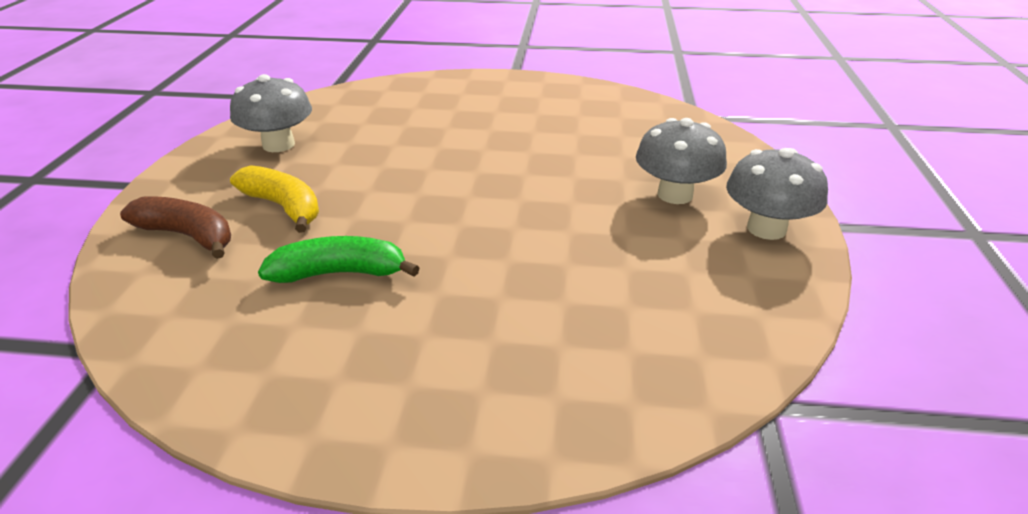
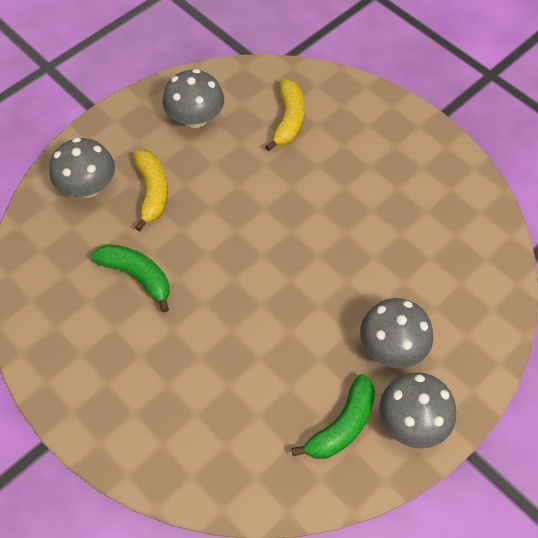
camera: 40 degrees right, 25 degrees up
(188, 236) = (88, 187): brown banana -> grey mushroom
(383, 114) = (288, 120): none -> yellow banana
(716, 265) = (342, 425): none -> green banana

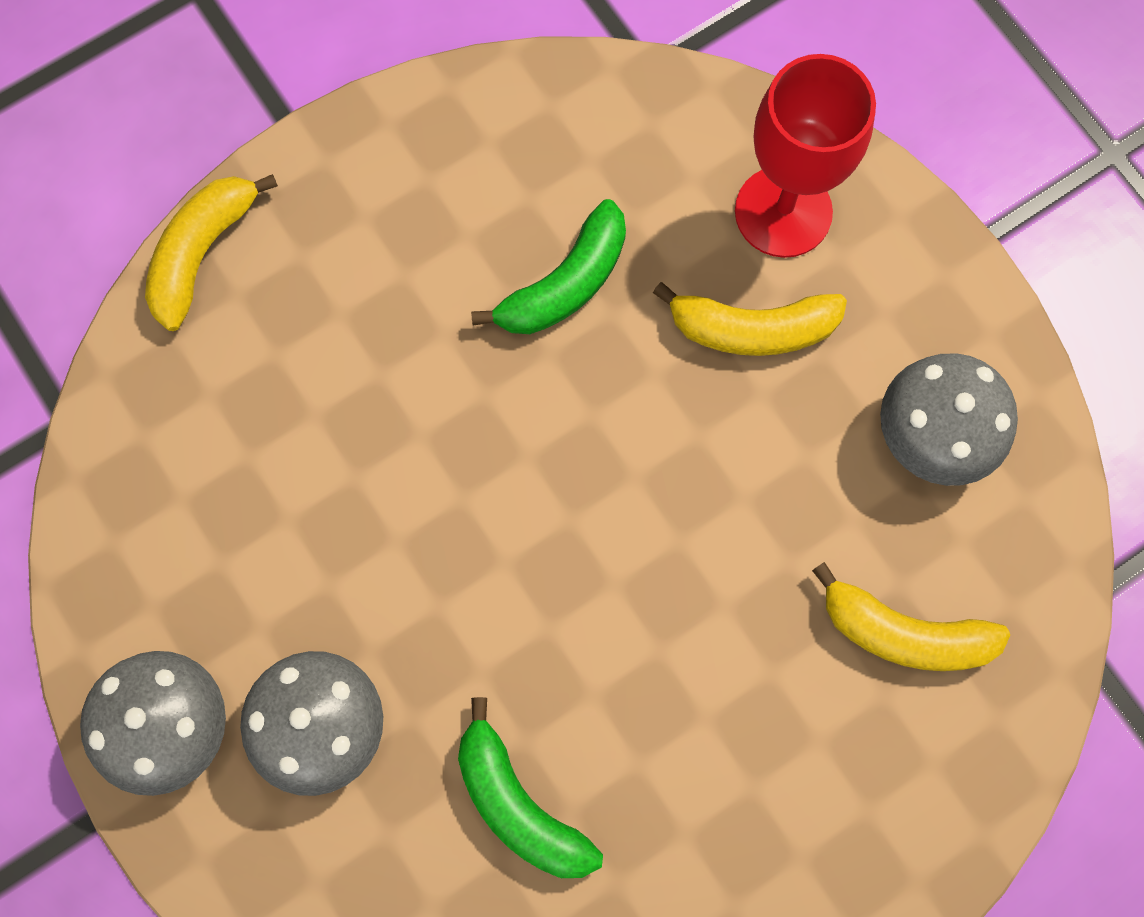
camera: 100 degrees right, 15 degrees up
(88, 187) = (783, 212): grey mushroom -> red goblet
(138, 470) = (202, 252): none -> yellow banana
(342, 425) = (195, 598): green banana -> green banana (518, 804)

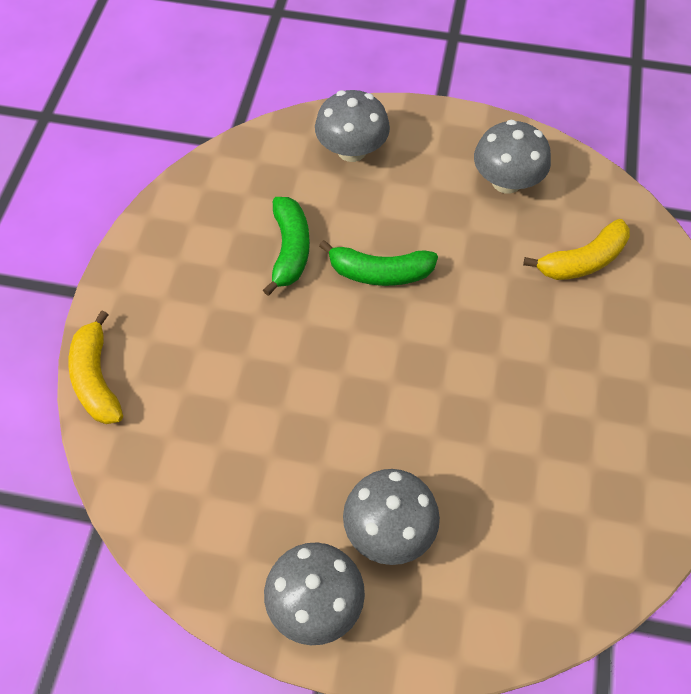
camera: 45 degrees left, 15 degrees down
(518, 804) = (514, 475): green banana -> green banana (379, 273)
(751, 329) = (389, 202): yellow banana -> none
(783, 212) = (352, 150): red goblet -> grey mushroom

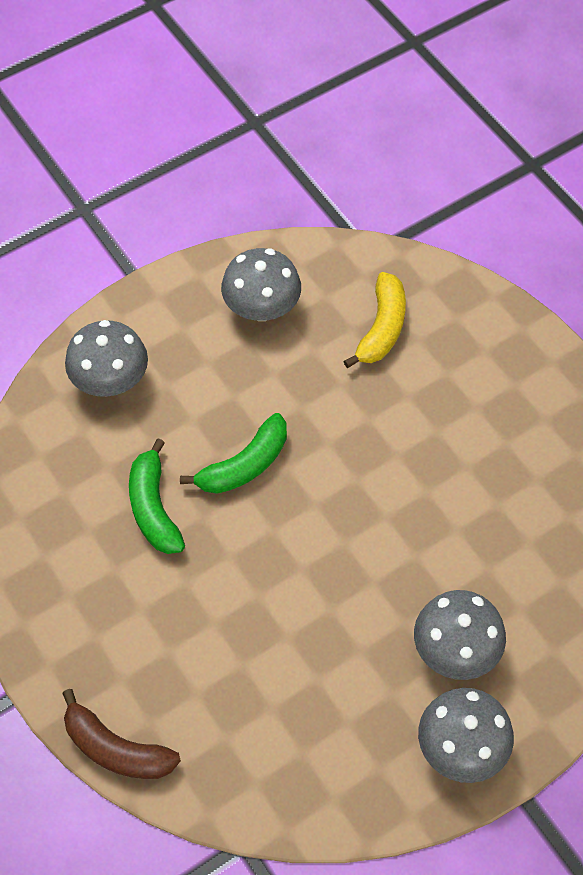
camera: 45 degrees left, 0 degrees up
(96, 378) = (116, 749): yellow banana -> brown banana
(290, 250) = (154, 507): green banana -> green banana turned 150 degrees counterclockwise

